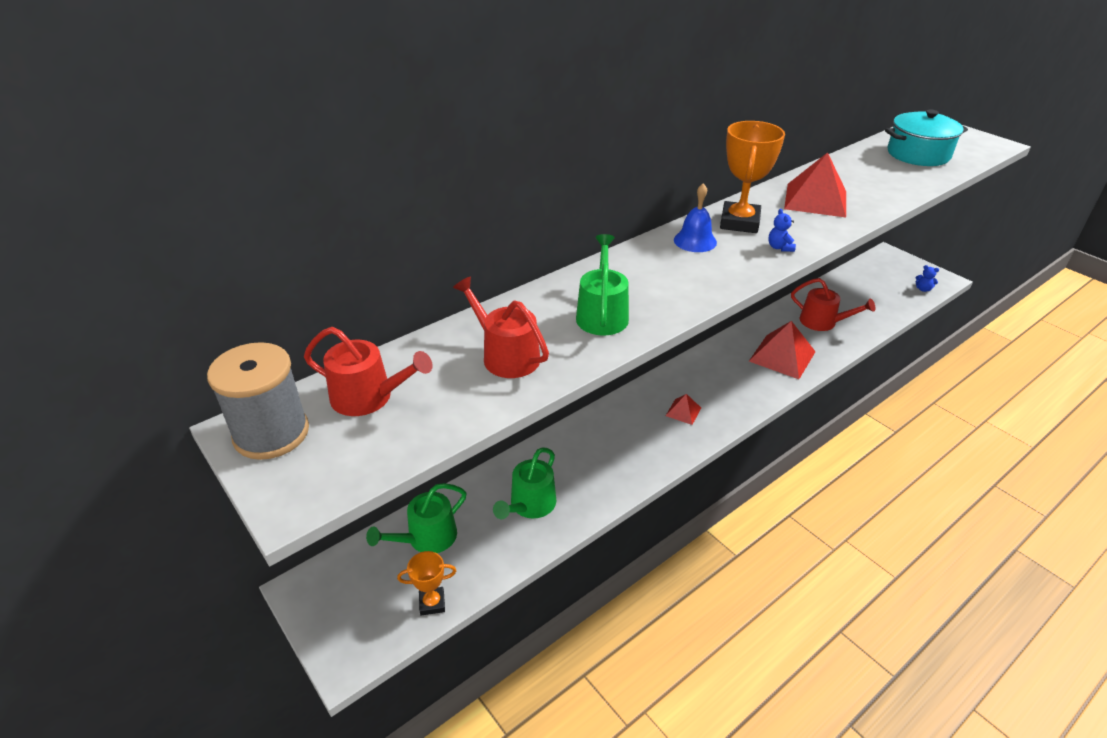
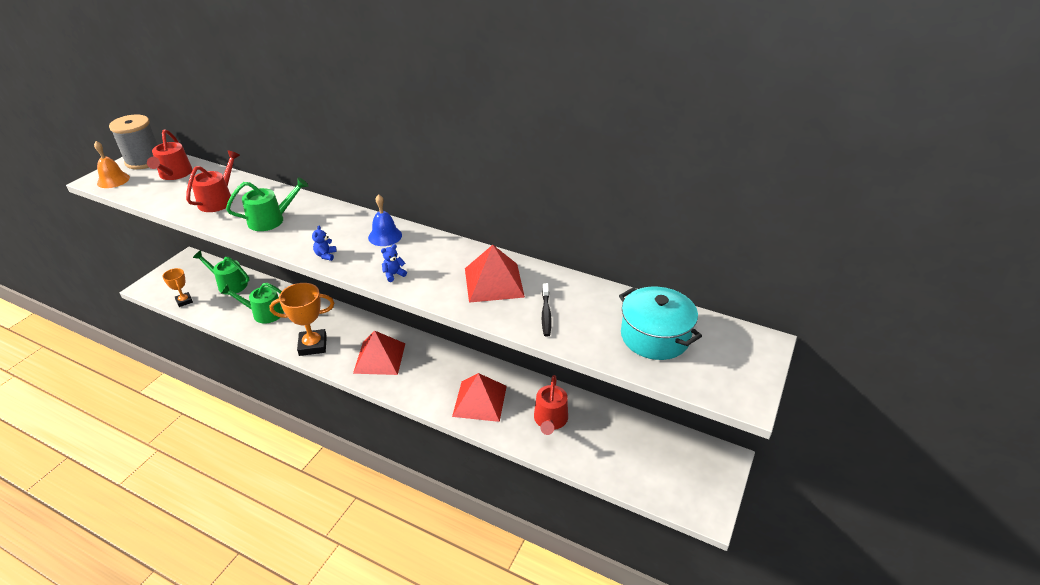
camera: 65 degrees right, 0 degrees up
(317, 477) = (113, 180): none -> orange bell
(683, 411) = (379, 358): red pyramid -> red pyramid, size x1.99
(739, 222) = (426, 250): orange trophy -> orange trophy (313, 345)
(875, 187) = (546, 314): none -> black toothbrush
(923, 289) = (671, 496): blue teddy bear -> blue teddy bear (326, 255)

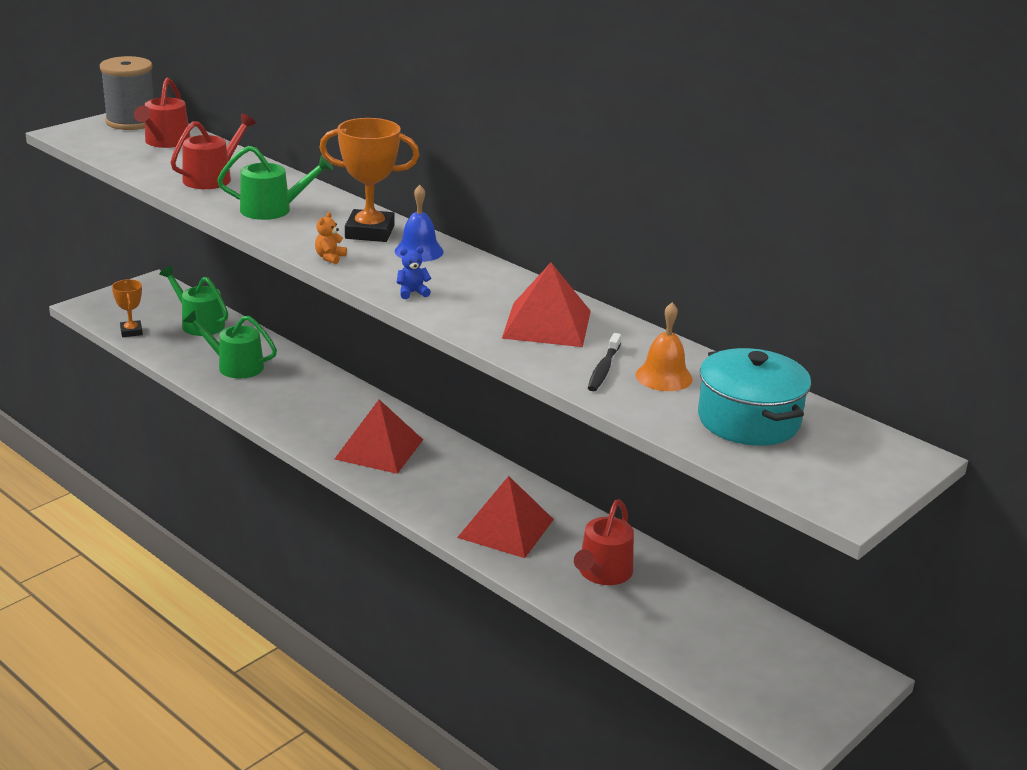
camera: 15 degrees right, 10 degrees down
(113, 180) = (85, 136): orange bell -> orange bell (664, 376)
(313, 345) = (289, 416): orange trophy -> orange trophy (370, 232)
(326, 255) = (330, 258): blue teddy bear -> orange teddy bear

